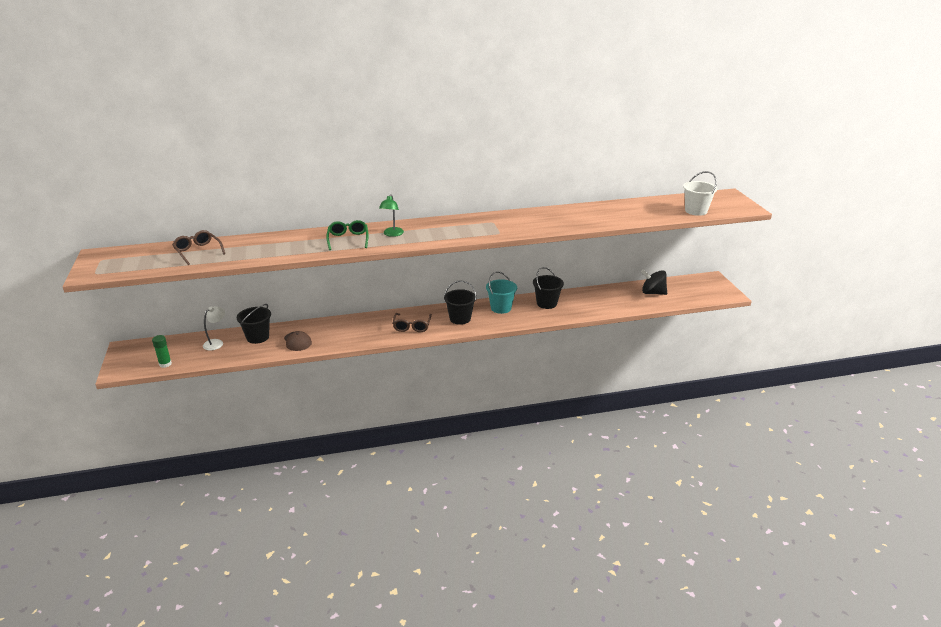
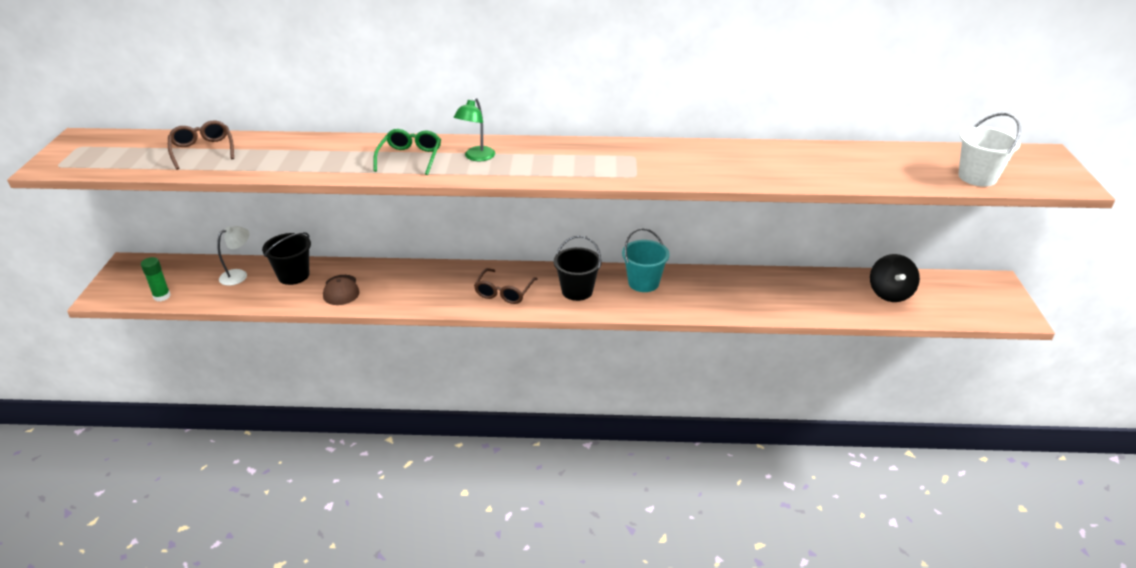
camera: 15 degrees right, 5 degrees up
(546, 303) = (715, 286): black bucket -> none
(652, 293) = (889, 293): black spinning top -> black spinning top turned 120 degrees counterclockwise

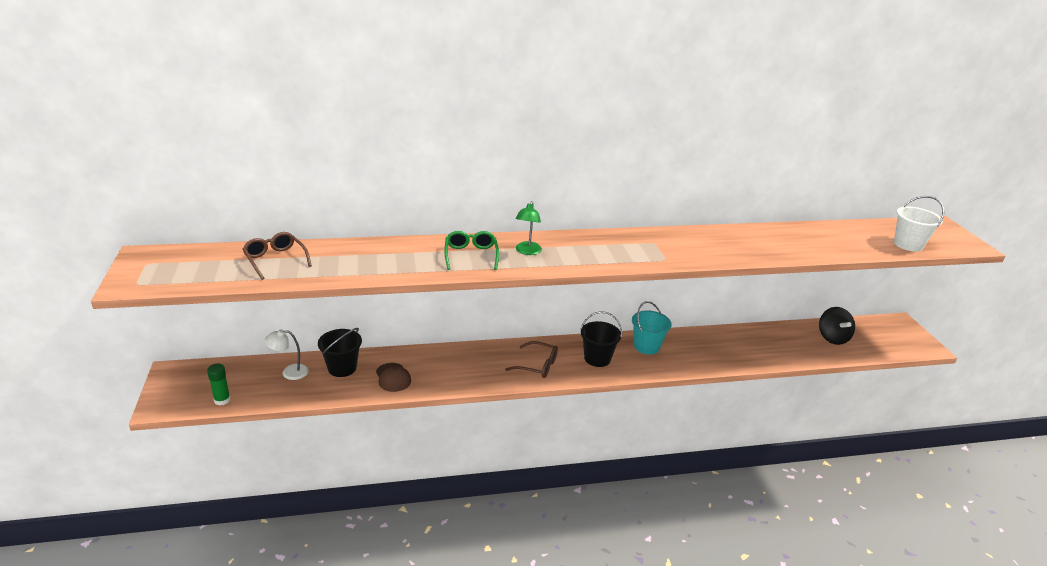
camera: 15 degrees left, 5 degrees down
(239, 275) = (289, 372): white lamp -> white lamp turned 135 degrees counterclockwise
(504, 292) = (537, 365): brown glasses -> brown glasses turned 75 degrees counterclockwise

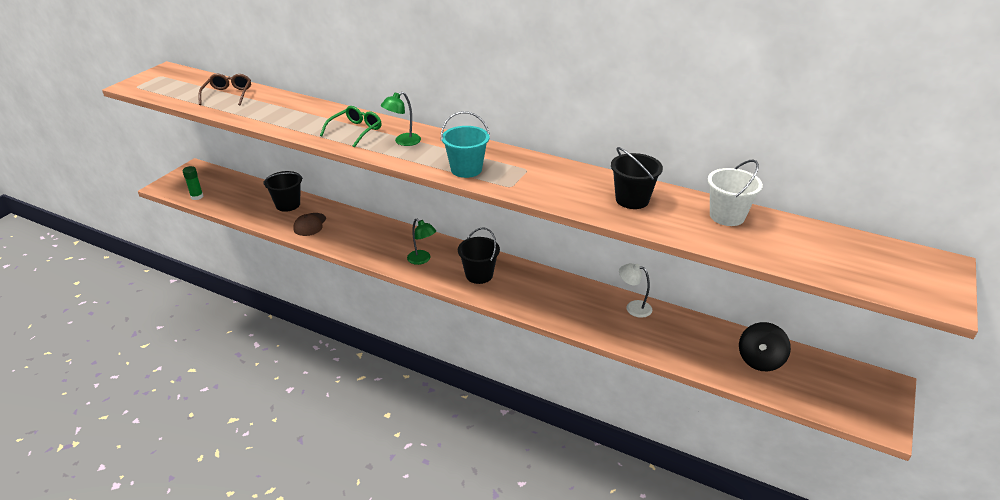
camera: 40 degrees right, 5 degrees up
(289, 372) = (254, 194): white lamp -> white lamp (633, 307)
(537, 365) = (422, 260): brown glasses -> green lamp
(646, 346) = (538, 284): turquoise bucket -> turquoise bucket (466, 169)
(751, 241) = (632, 200): none -> black bucket
(908, 244) = (836, 267): white bucket -> white bucket (727, 216)

